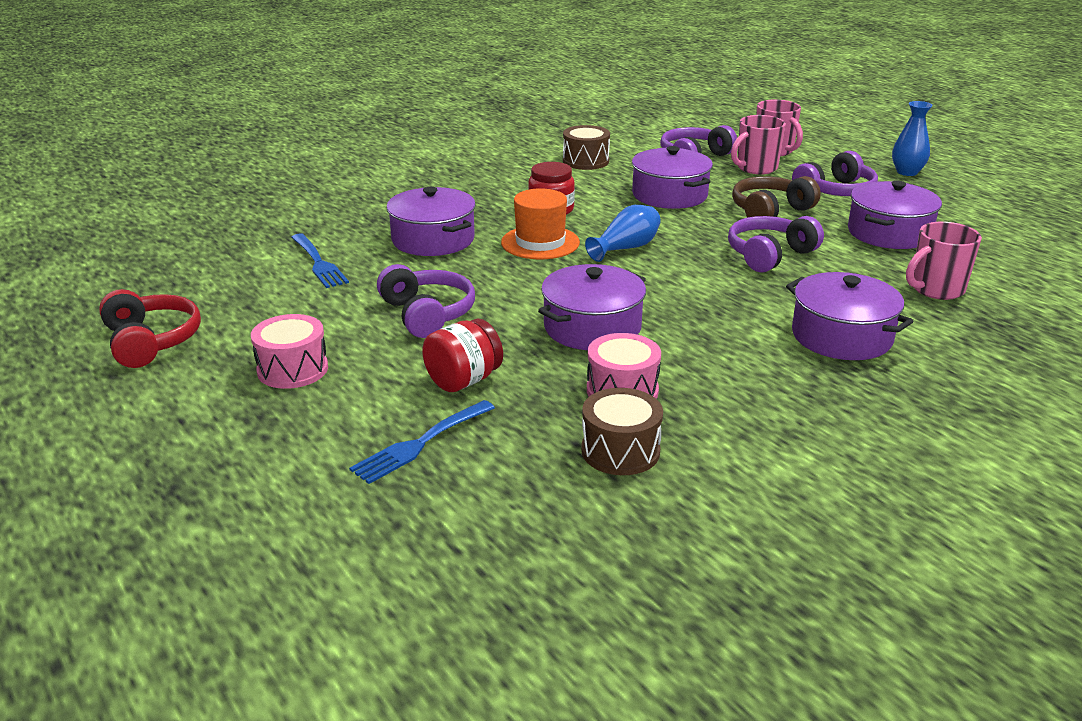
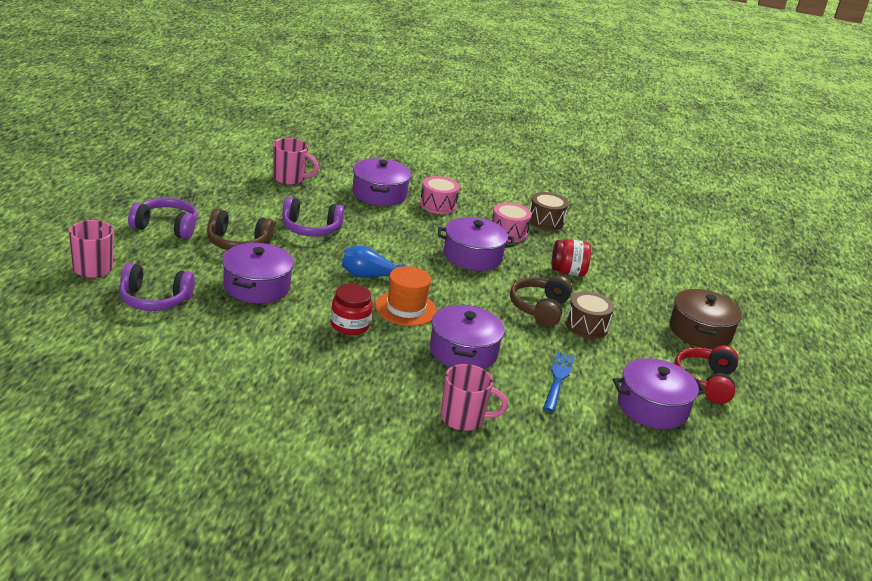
camera: 140 degrees left, 0 degrees up
(198, 404) = (700, 331): none -> brown pot
(292, 369) = (641, 322): pink drum -> pink drum (438, 205)
(420, 443) = (617, 263): blue fork -> none
(427, 314) = (539, 308): purple headphones -> brown headphones
(585, 161) = (228, 348): brown drum -> brown drum (586, 326)
(756, 168) = (150, 266): pink mug -> pink mug (463, 419)
(889, 233) = (224, 200): purple pot -> purple pot (652, 407)
(907, 172) = (88, 208): blue vase -> none

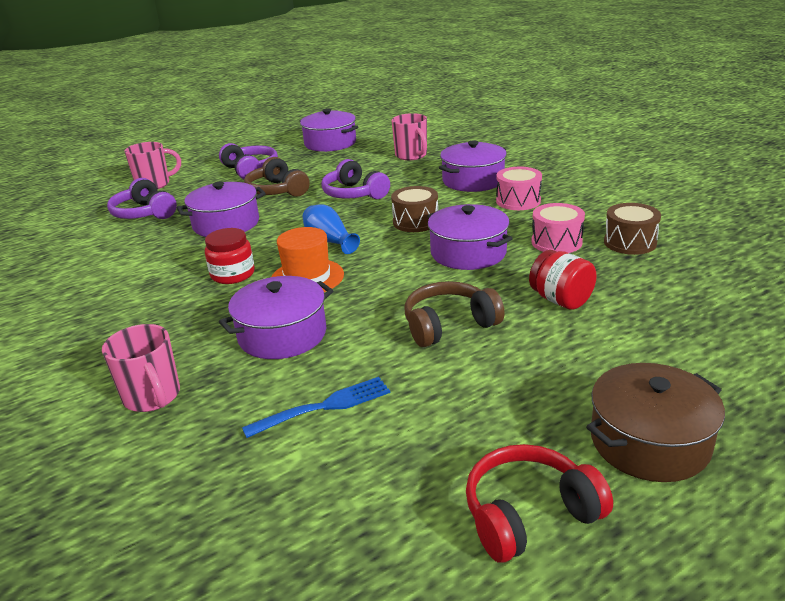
camera: 55 degrees right, 0 degrees up
(586, 326) = (474, 365): brown drum -> brown drum (415, 222)
(652, 407) = (379, 503): purple pot -> purple pot (330, 143)

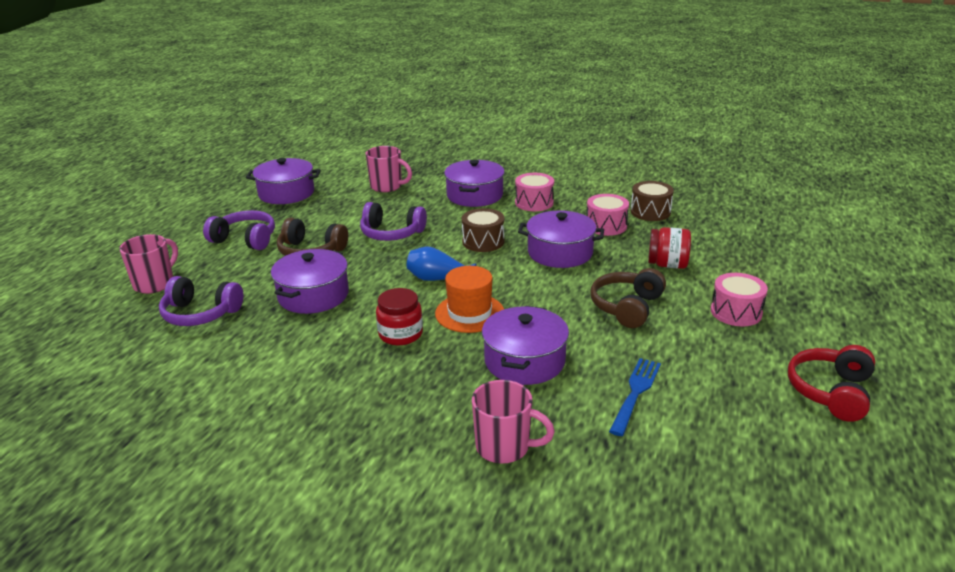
camera: 40 degrees left, 0 degrees up
(559, 377) = (736, 312): none -> pink drum
(649, 442) = (826, 327): brown pot -> none

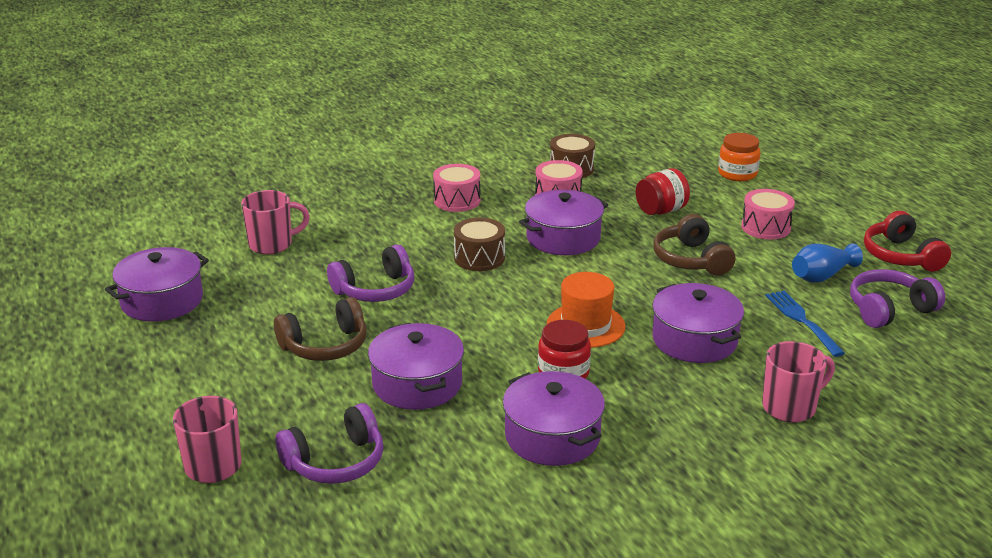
camera: 45 degrees left, 0 degrees up
(245, 239) = (222, 370): purple headphones -> purple headphones (889, 309)
(438, 279) = (504, 310): blue vase -> blue vase (821, 276)
(474, 195) = (386, 216): purple pot -> purple pot (552, 436)
(785, 264) = (737, 174): none -> orange jar

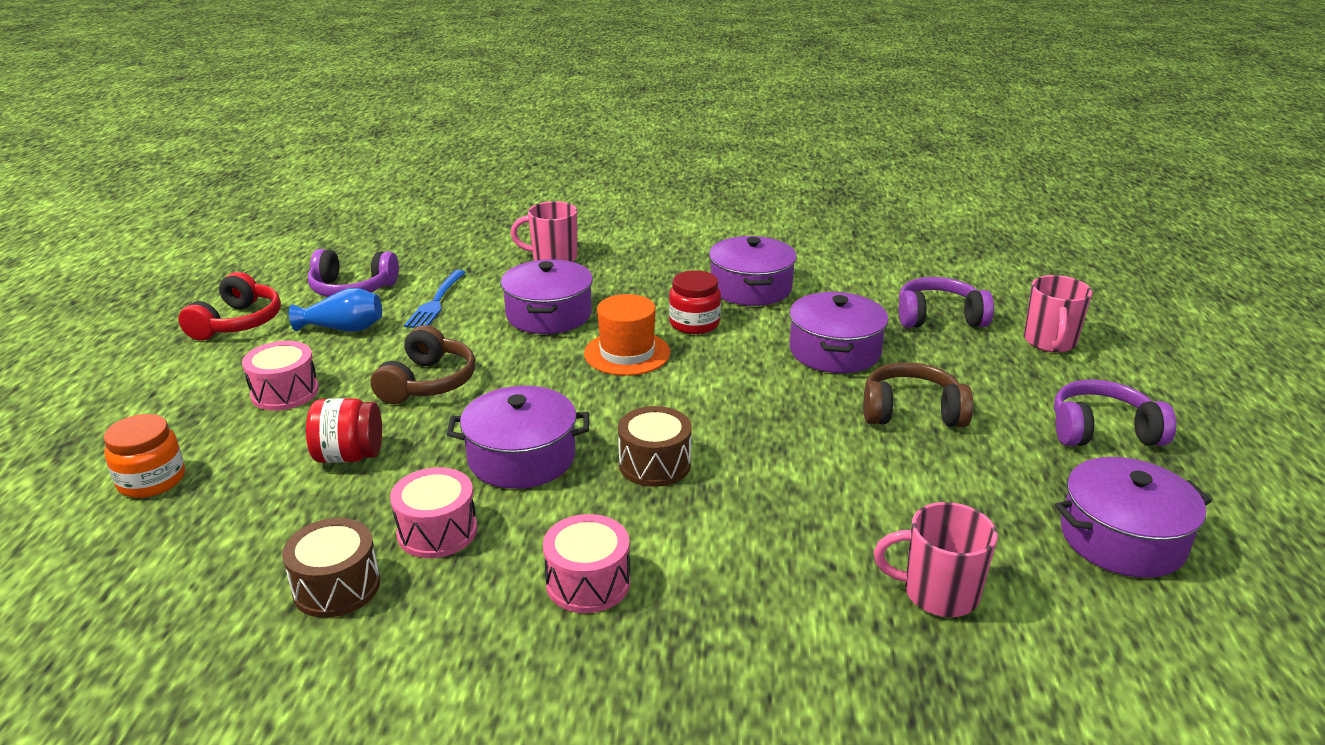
camera: 150 degrees left, 0 degrees up
(375, 290) = (818, 461): purple headphones -> purple headphones (1102, 431)

